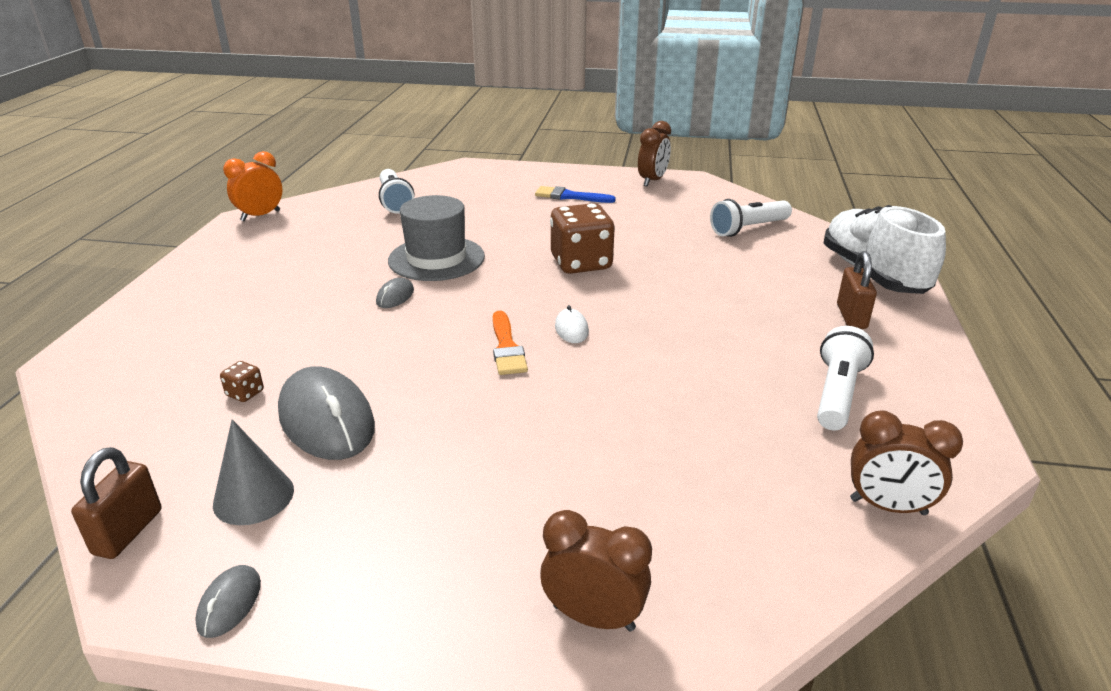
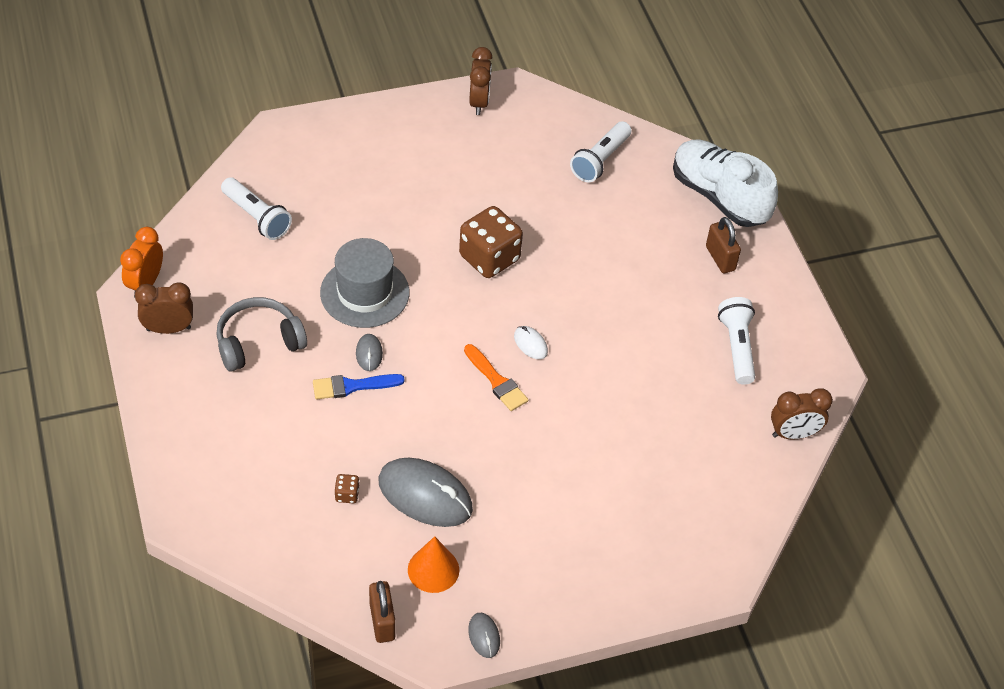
camera: 30 degrees left, 20 degrees up
(253, 496) = (433, 569): grey cone -> orange cone
(304, 266) = (258, 342): none -> grey headphones
(570, 196) = (418, 155): blue brush -> blue brush (352, 386)
(593, 617) = (674, 566): brown clock -> brown clock (168, 329)

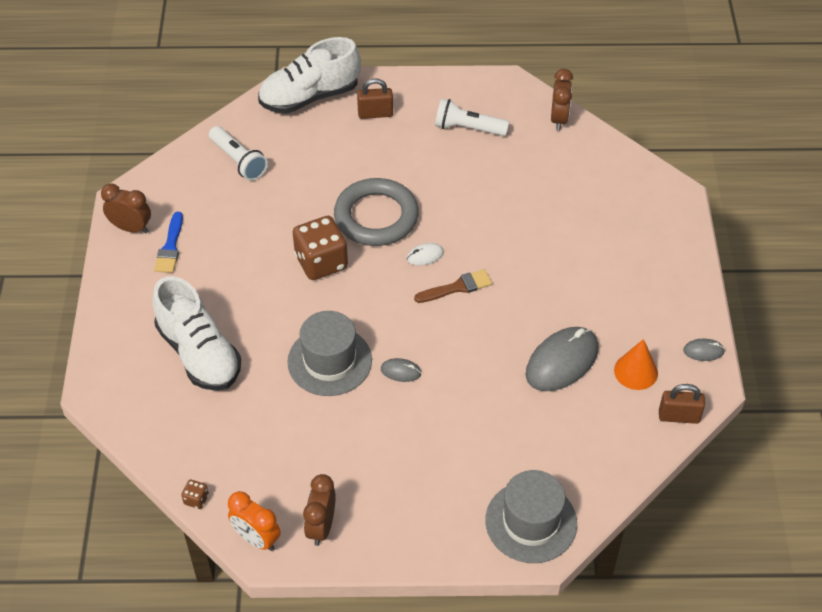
camera: 70 degrees left, 0 degrees up
(211, 500) = (531, 522): none -> grey hat
(257, 217) = (205, 429): white flashlight -> none
(258, 342) = (361, 454): grey headphones -> none
(343, 191) = (199, 353): none -> white shoe
(347, 494) = (548, 417): brown dice -> brown dice (196, 499)
(352, 386) = (433, 391): blue brush -> blue brush (170, 247)
(496, 381) = (457, 287): orange brush -> brown brush
(569, 290) = (376, 217): none -> grey ring

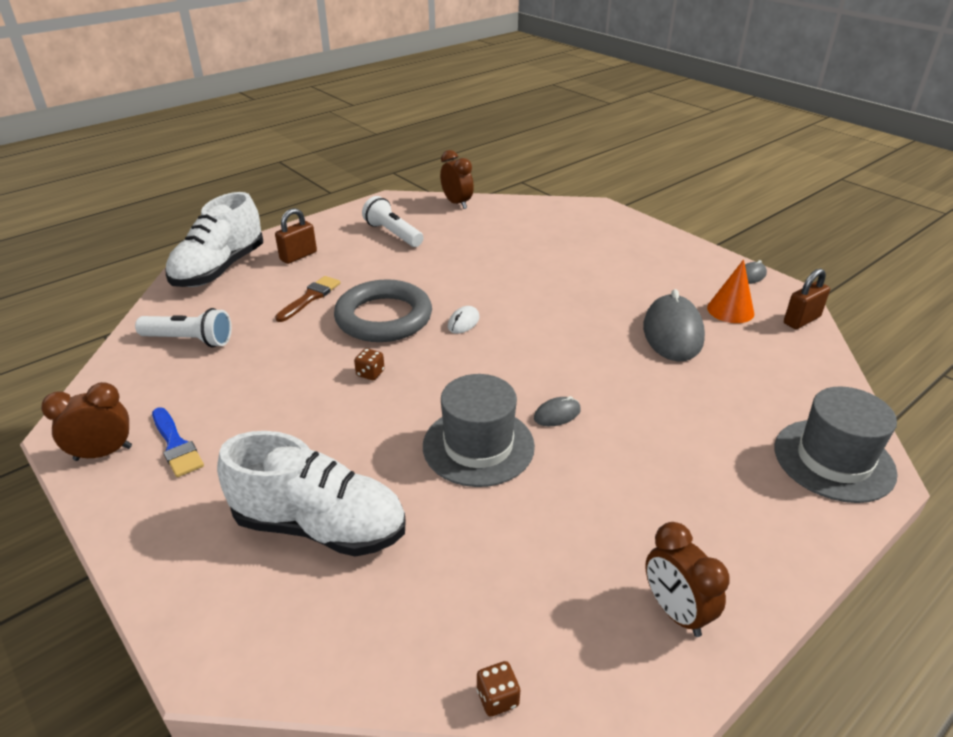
camera: 40 degrees left, 15 degrees down
(256, 538) = (626, 686): orange clock -> none
(321, 262) = (370, 373): brown dice -> brown dice, size x0.42
(457, 287) = (520, 329): brown brush -> brown brush (310, 297)
(468, 128) = (393, 234): white flashlight -> white flashlight turned 75 degrees clockwise

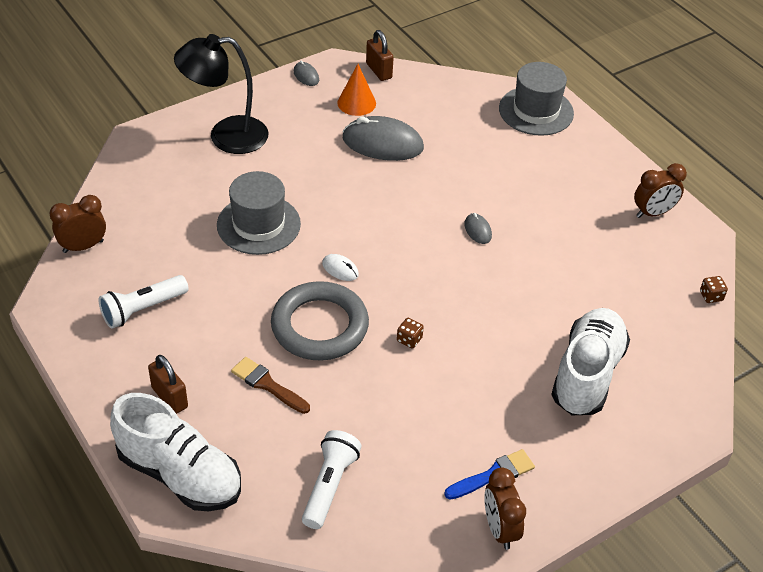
camera: 85 degrees left, 10 degrees up
(478, 446) = (509, 279): grey hat -> grey hat (258, 224)
(624, 244) = (226, 136): none -> black lamp

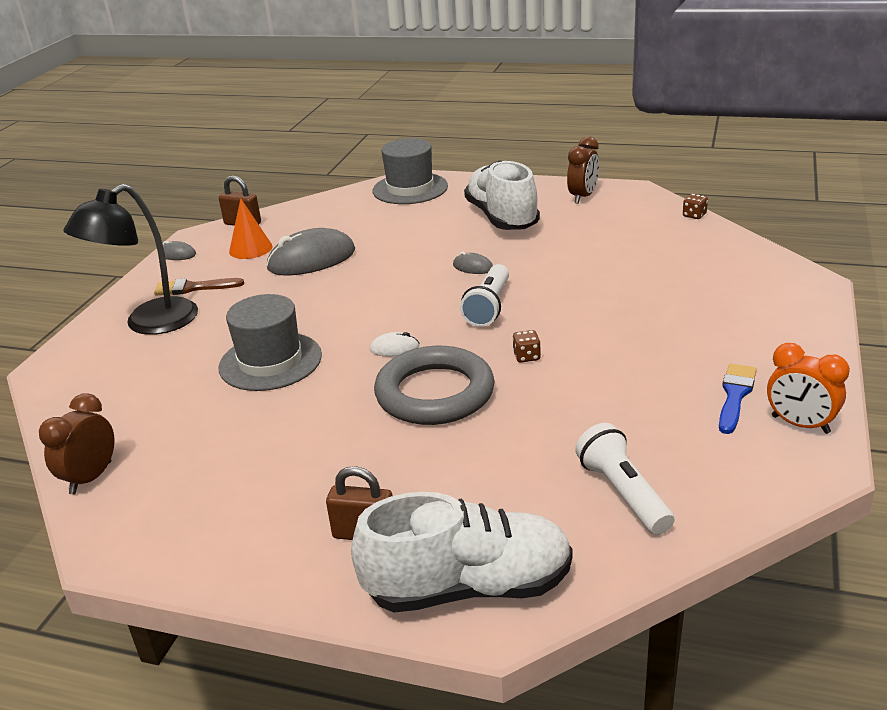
camera: 35 degrees left, 15 degrees down
(143, 309) = (233, 486): white flashlight -> white flashlight (489, 307)
(267, 385) = (450, 461): brown brush -> brown brush (194, 288)
(500, 529) = (800, 424): brown clock -> orange clock
(587, 374) = (692, 298): white shoe -> white shoe (502, 218)

